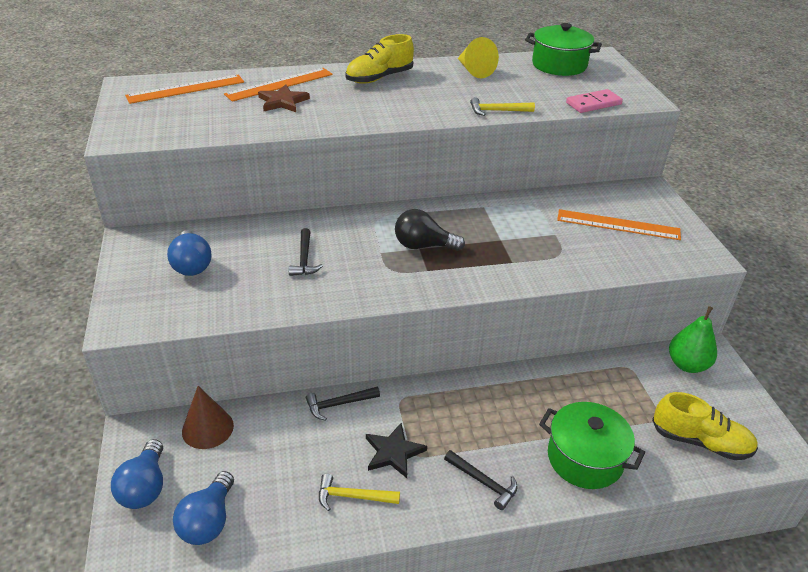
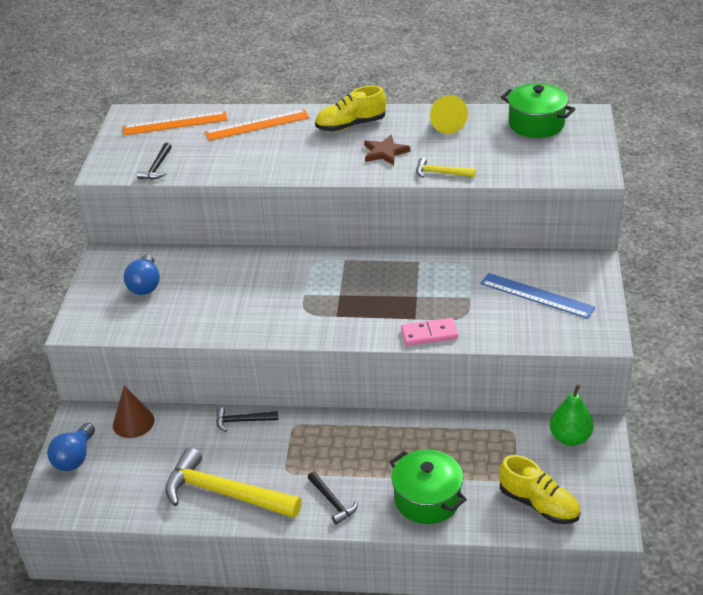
camera: 20 degrees right, 0 degrees up
(208, 521) = (112, 490): blue light bulb -> none
(283, 101) = (252, 145): brown star -> brown star (385, 152)
(304, 259) = (237, 292): black hammer -> black hammer (157, 167)
(353, 496) = (225, 493): yellow hammer -> yellow hammer, size x2.11
(393, 452) = (270, 466): black star -> none
(423, 246) = (344, 293): black light bulb -> none
(593, 103) = (540, 173): pink domino -> pink domino (429, 334)
(618, 225) = (536, 295): orange ruler -> blue ruler

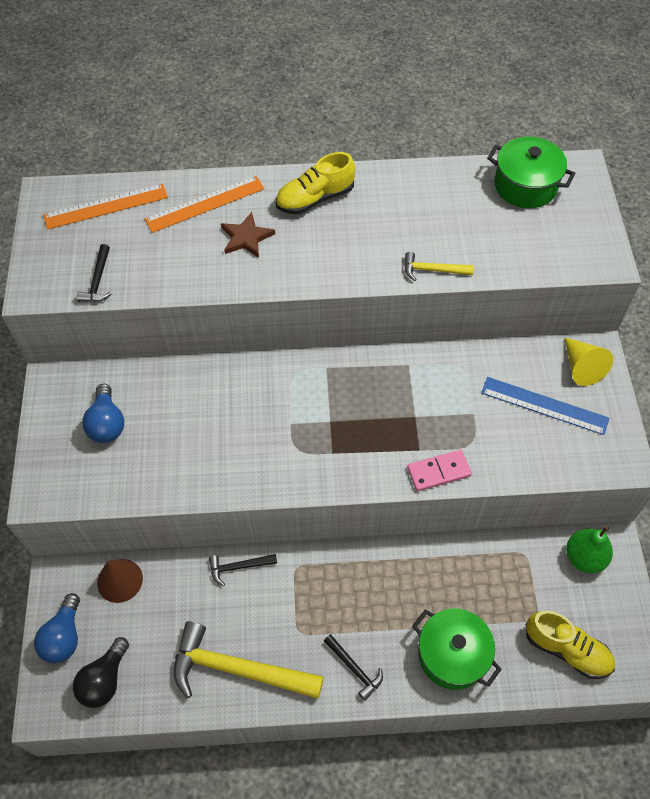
camera: 10 degrees left, 20 degrees up
(103, 491) = (104, 680): none -> black light bulb
(385, 152) = (362, 240): brown star -> brown star (246, 237)
(446, 124) = (424, 190): yellow cone -> yellow cone (581, 367)

